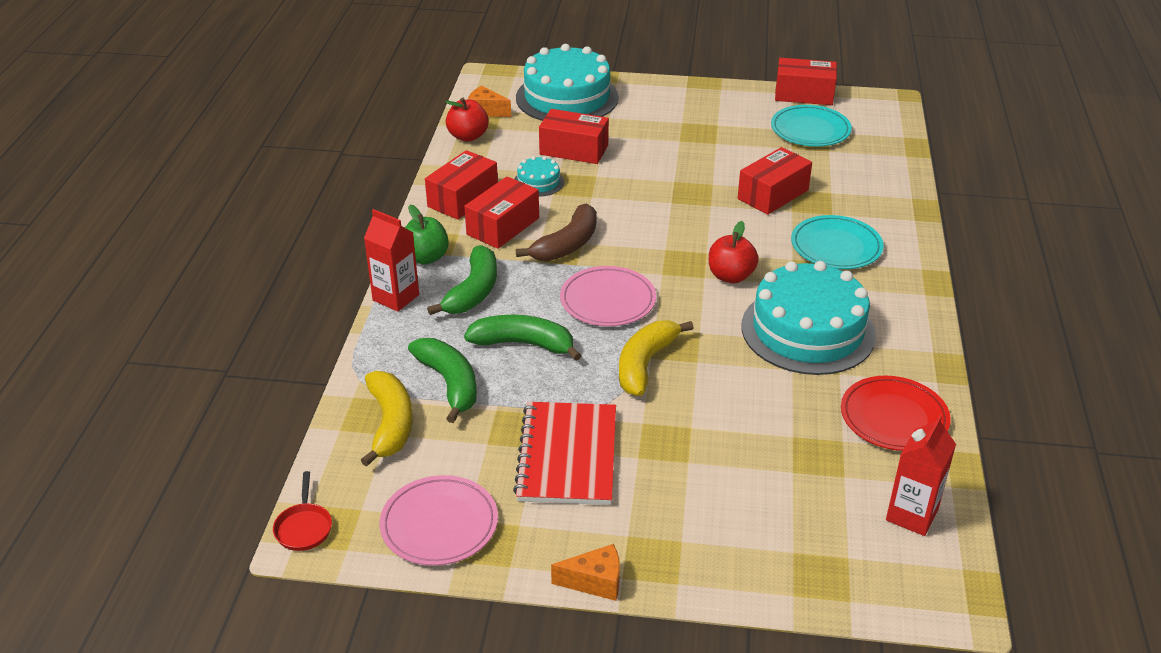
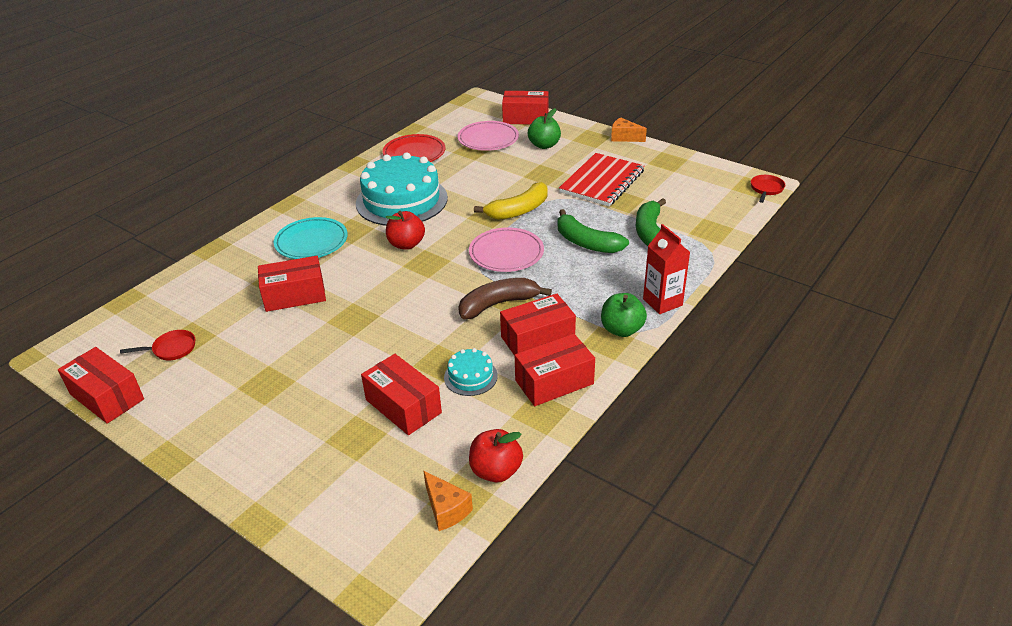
camera: 150 degrees left, 0 degrees up
(390, 424) = (699, 222): yellow banana -> none
(439, 524) = (690, 173): pink plate -> pink plate (488, 139)
(473, 291) = (599, 289): green banana -> none
(567, 97) = (336, 496): turquoise cake -> none
(716, 509) = (544, 145): none -> green apple
(810, 130) = (171, 349): turquoise plate -> red pan
(811, 575) = (525, 118): none -> red box
(911, 515) = (458, 123): red carton -> none

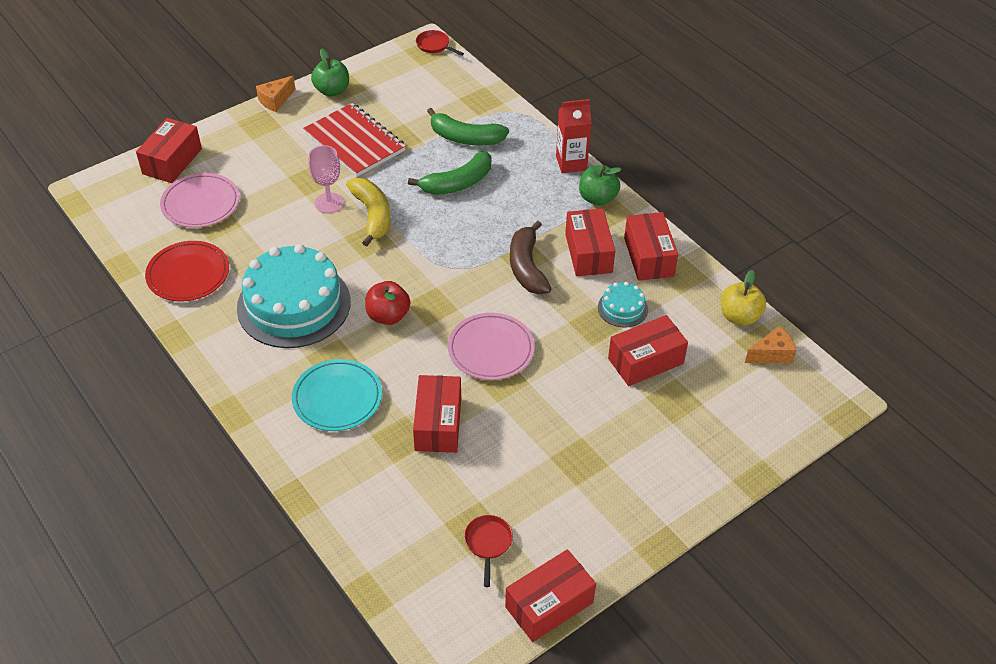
camera: 75 degrees left, 10 degrees up
(496, 471) = (739, 316): red apple -> yellow apple
(506, 253) = (446, 242): pink plate -> pink plate (491, 349)
(521, 188) = (329, 203): none -> pink goblet
(544, 145) = (249, 163): green apple -> green apple (332, 91)

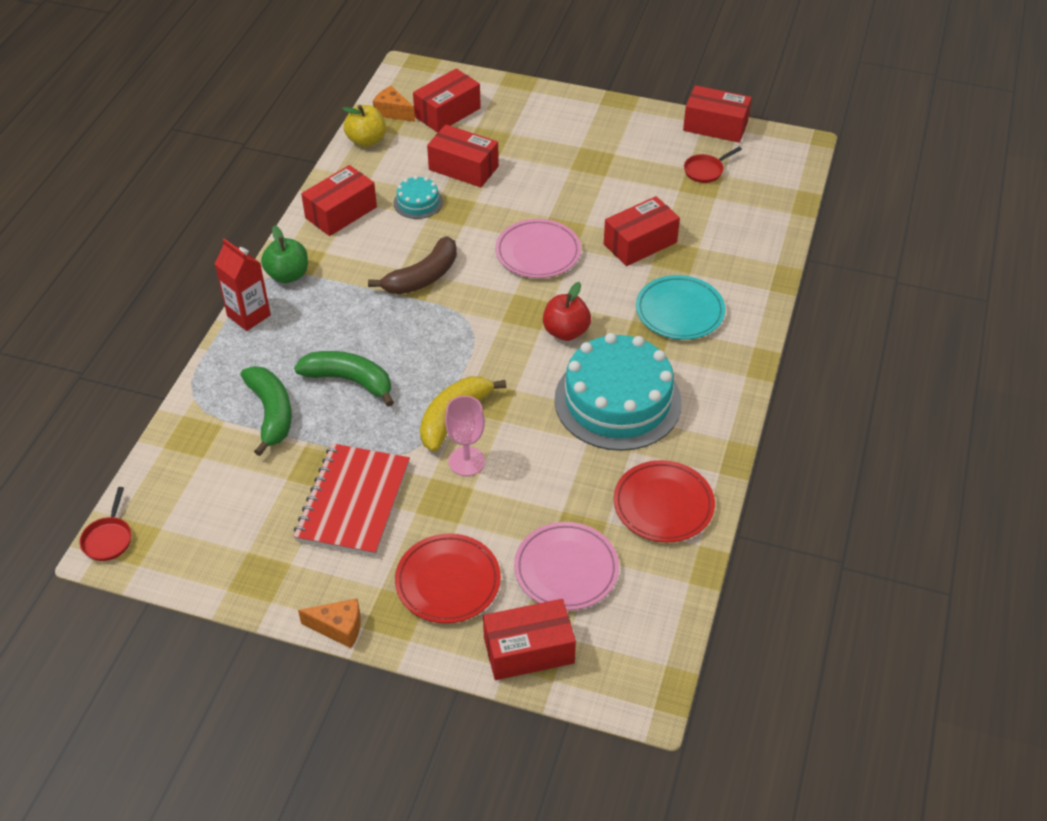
camera: 125 degrees left, 0 degrees up
(253, 153) = (448, 581): none -> red plate
(332, 91) = (276, 583): green apple -> none
(588, 253) = (369, 249): red box -> red box (447, 112)

